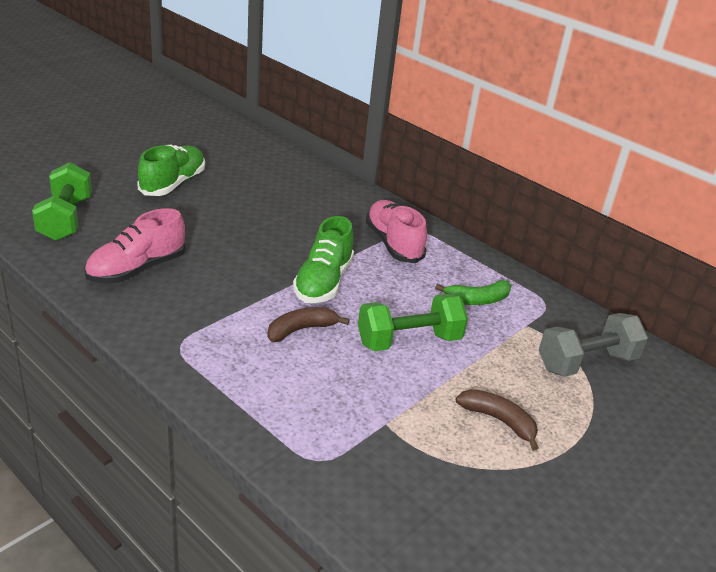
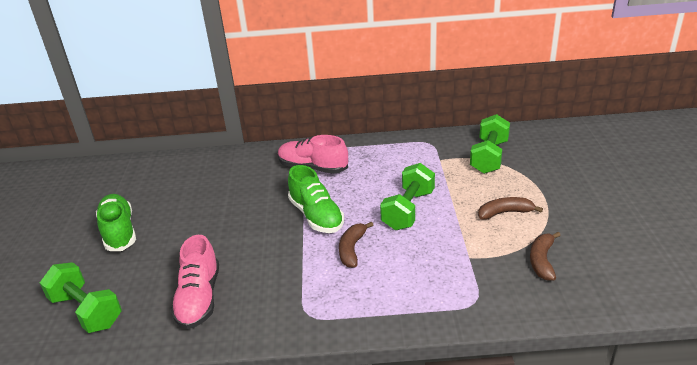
camera: 40 degrees left, 0 degrees up
(450, 490) = (542, 261): none -> brown banana
(477, 300) = (400, 165): green banana -> none
(586, 362) = (489, 157): grey dumbbell -> green dumbbell

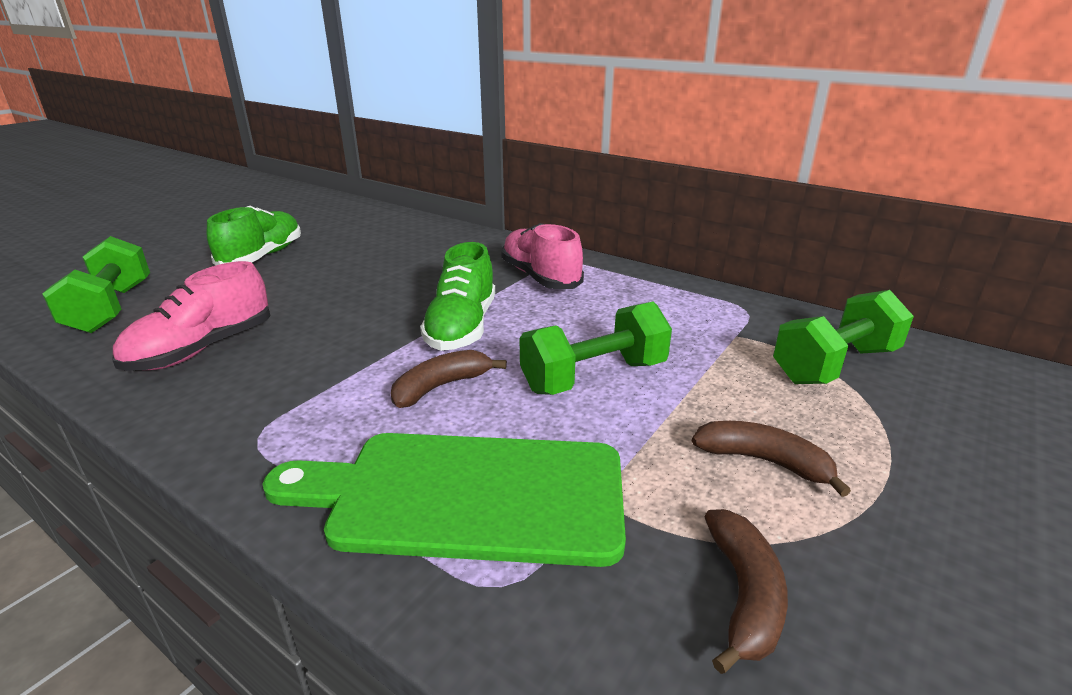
camera: 35 degrees right, 5 degrees down
(425, 283) = (466, 495): none -> green cutting board
(542, 261) = (744, 595): brown banana -> brown banana turned 135 degrees clockwise

